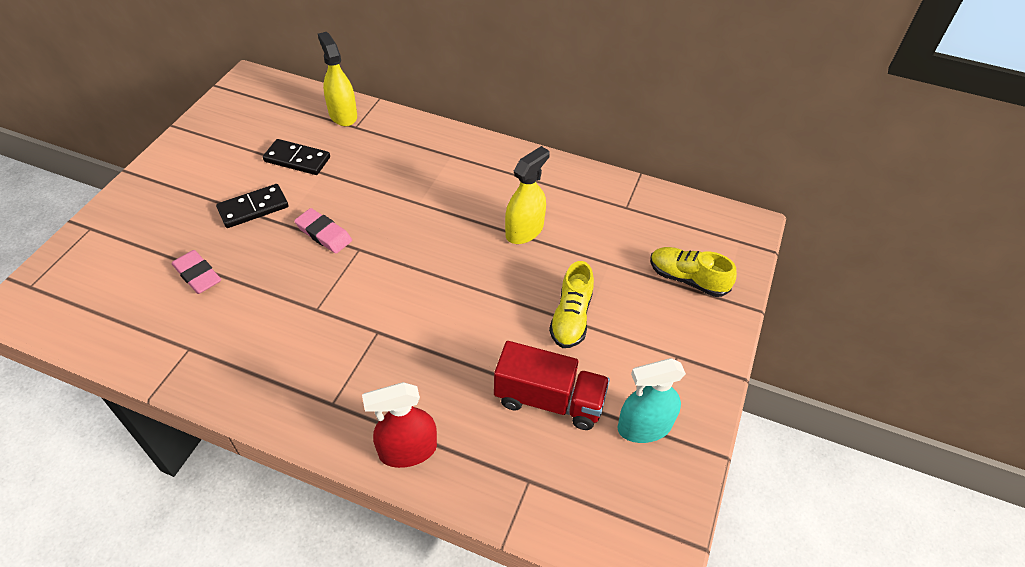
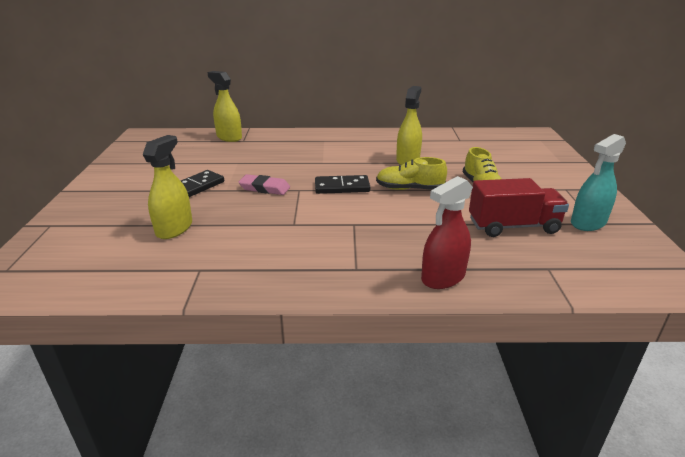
camera: 20 degrees left, 20 degrees down
(197, 275) = (174, 228): pink eraser -> yellow spray bottle
(297, 159) = (211, 160): black domino -> black domino (342, 187)
(687, 279) = (531, 158): yellow shoe -> yellow shoe (409, 189)

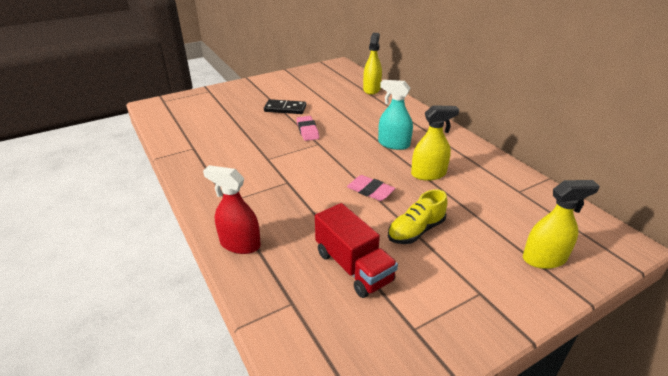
camera: 60 degrees right, 5 degrees up
(174, 228) = (230, 123): yellow spray bottle -> yellow spray bottle (544, 258)
(342, 187) = (340, 159): black domino -> none
(409, 189) = (370, 191): yellow shoe -> pink eraser
(588, 223) = (408, 322): turquoise spray bottle -> turquoise spray bottle (393, 144)

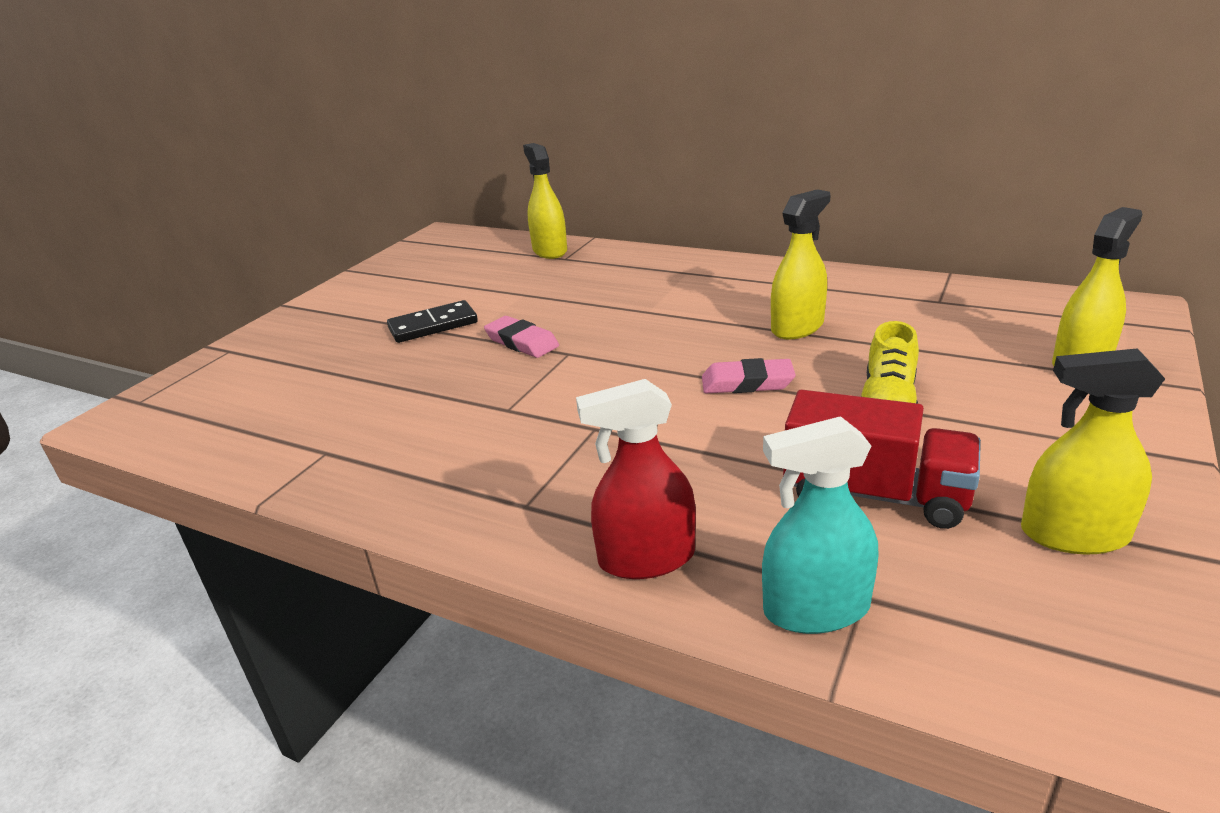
camera: 30 degrees left, 5 degrees down
(393, 144) = (691, 309): turquoise spray bottle -> turquoise spray bottle (816, 609)
(410, 331) = (1074, 534): none -> yellow spray bottle

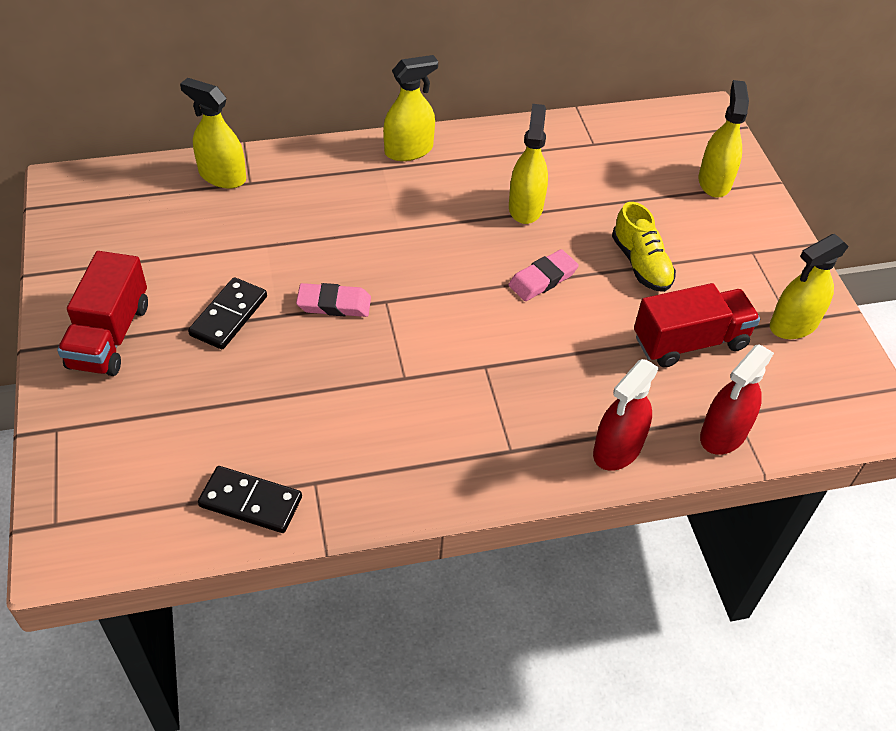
camera: 45 degrees left, 20 degrees up
(262, 444) = (250, 502): none -> black domino
(341, 313) = (109, 336): none -> red truck
(726, 267) = (409, 150): none -> yellow spray bottle
(816, 609) = (723, 434): turquoise spray bottle -> red spray bottle

